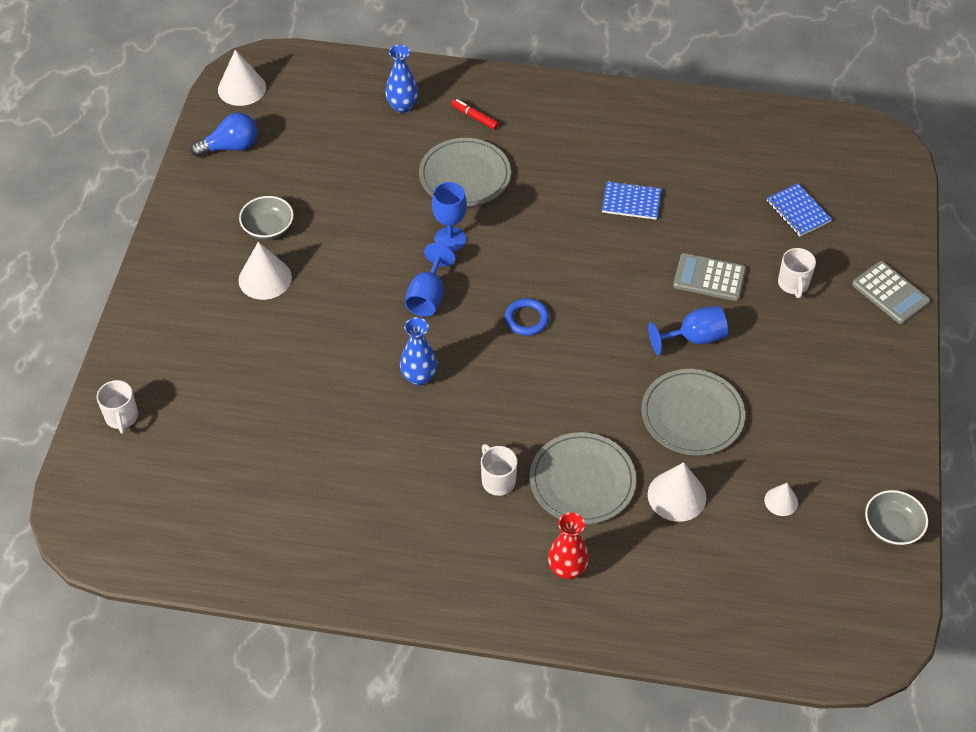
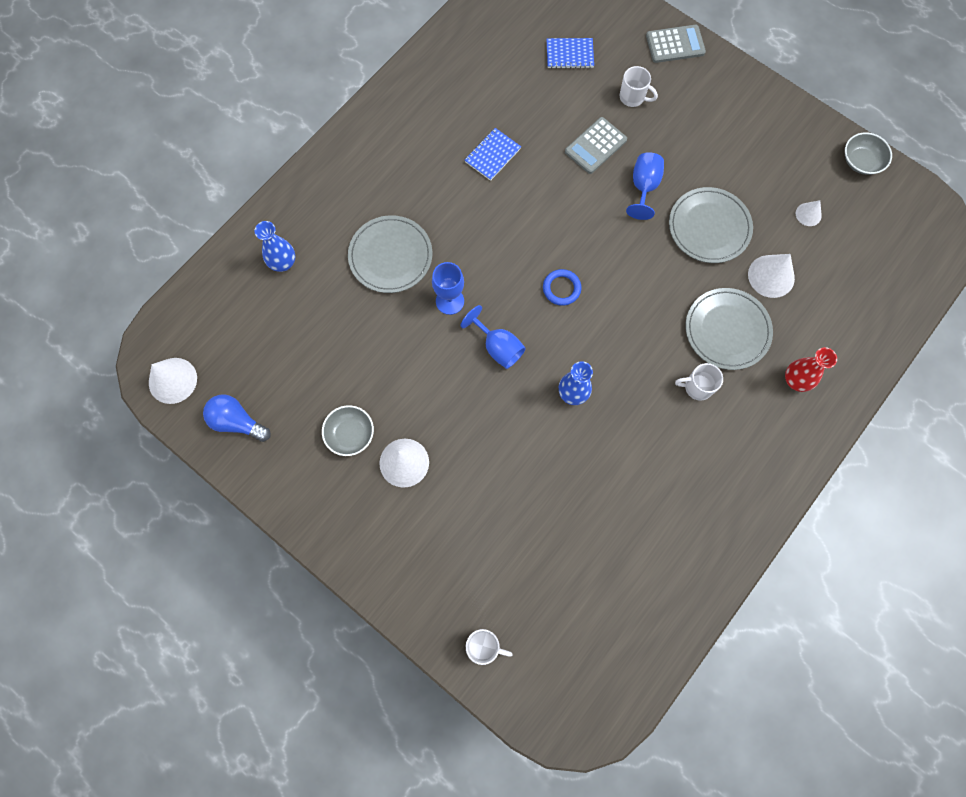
camera: 60 degrees left, 20 degrees up
(231, 147) = (237, 422): blue light bulb -> blue light bulb turned 75 degrees counterclockwise
(475, 117) = (333, 216): red marker -> none

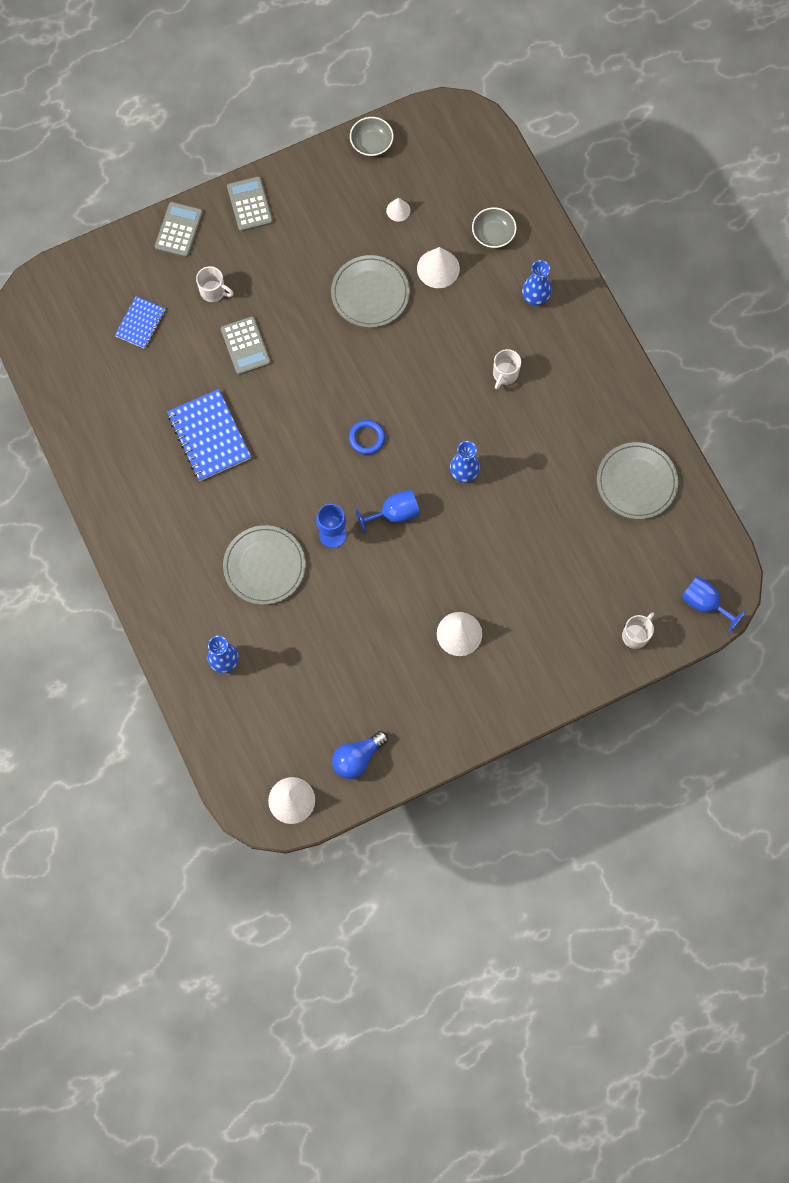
camera: 65 degrees left, 0 degrees up
(350, 434) = (413, 667): grey bowl -> grey bowl (493, 234)
(492, 155) = (209, 436): blue notebook -> blue notebook, size x1.67
(633, 97) = (213, 292): white mug -> white mug turned 60 degrees clockwise
(643, 187) = (306, 326): blue goblet -> blue goblet (704, 603)
(727, 330) = (468, 326): grey plate -> grey plate (636, 482)
(735, 88) = (250, 204): none -> grey calculator
(795, 380) = (535, 298): red vase -> blue vase

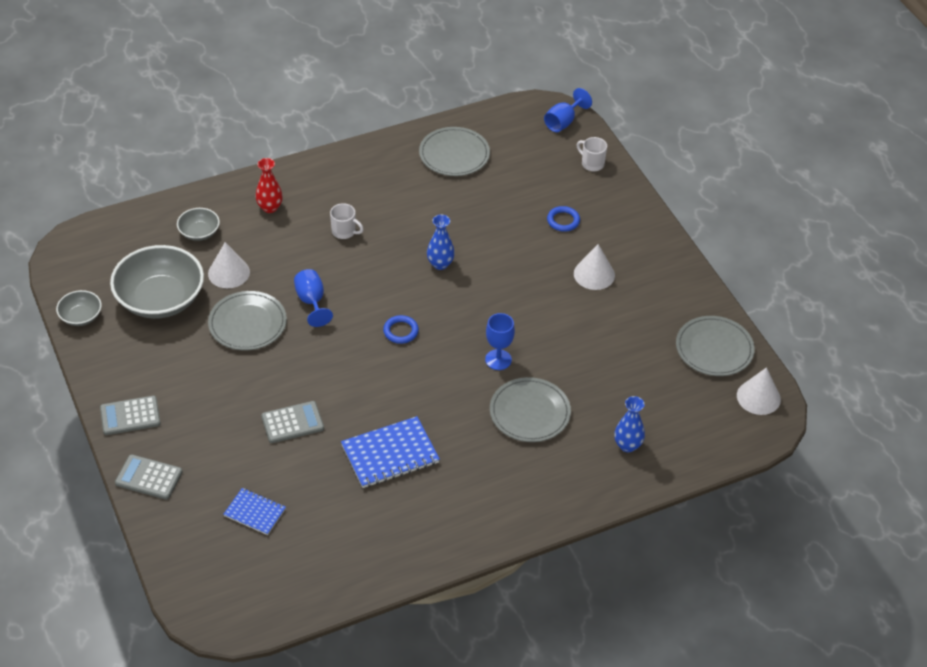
camera: 90 degrees left, 25 degrees down
(213, 292) = (227, 448): white mug -> none
(357, 758) = (714, 348): blue light bulb -> grey plate
(394, 514) = (478, 314): blue goblet -> blue goblet (311, 301)
(398, 210) = (160, 299): white cone -> grey bowl
(535, 298) = (270, 207): blue vase -> red vase
(539, 601) = (563, 221): none -> blue ring

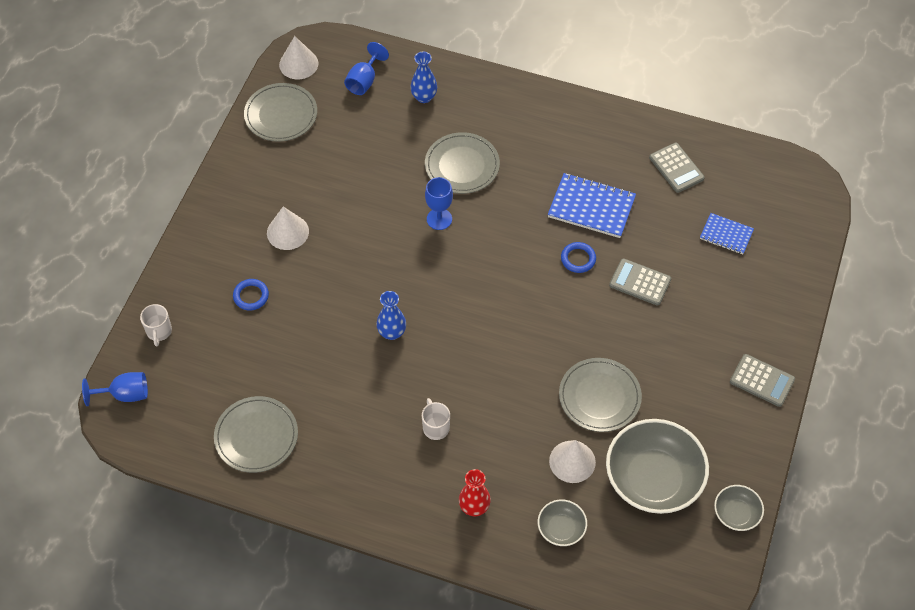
camera: 135 degrees left, 10 degrees up
(149, 477) = (784, 317): grey calculator -> grey calculator (676, 168)
(255, 512) = (726, 235): blue notebook -> blue notebook turned 45 degrees counterclockwise
(311, 301) = (529, 377): blue goblet -> blue goblet (364, 81)
(401, 331) = (486, 296): blue ring -> blue ring (578, 259)

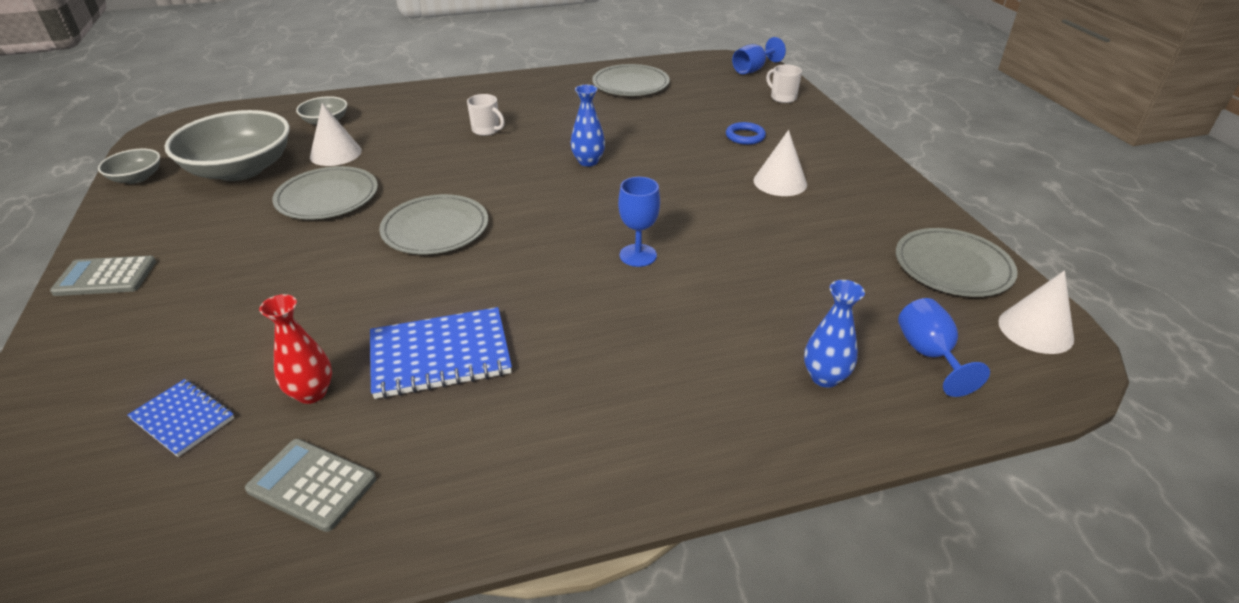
camera: 145 degrees right, 20 degrees down
(462, 165) = (671, 319): grey plate -> grey plate (435, 228)
(474, 507) = (414, 109): red vase -> red vase (312, 393)
(578, 259) = (423, 291): blue ring -> none
(640, 282) = (318, 303): grey calculator -> none
(726, 235) = (183, 419): blue notebook -> blue notebook turned 45 degrees clockwise

